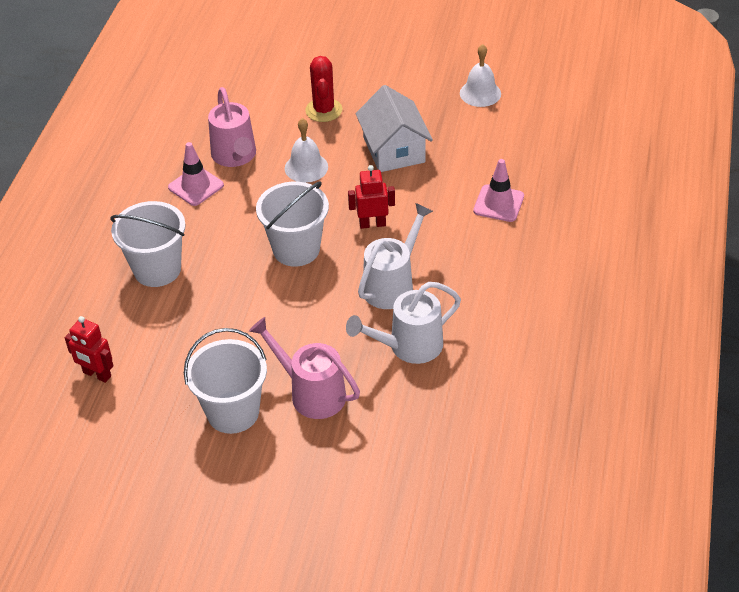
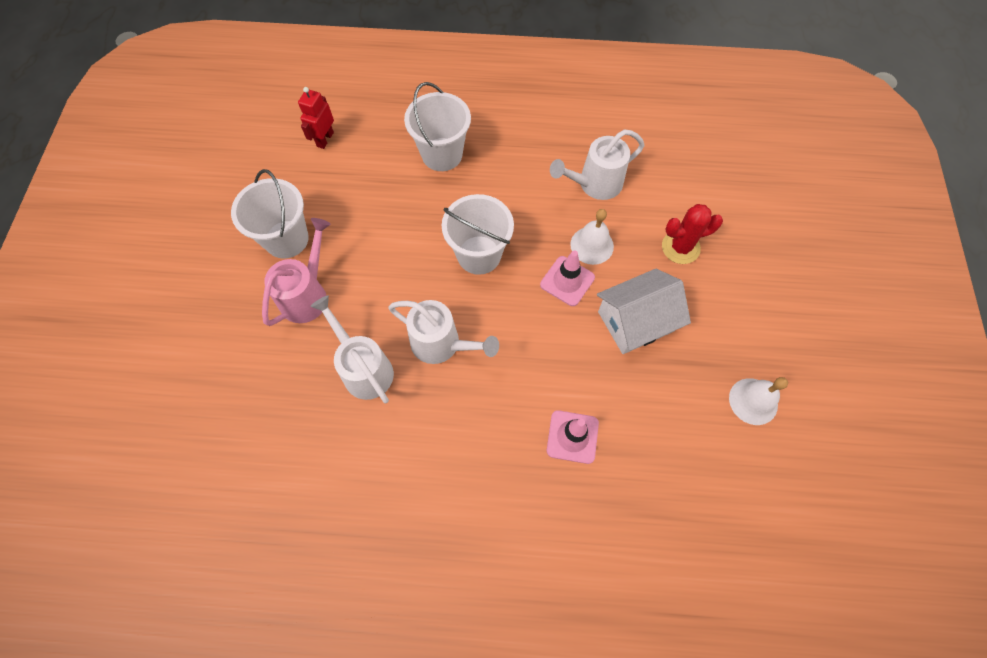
camera: 80 degrees right, 20 degrees up
(196, 186) = (548, 161): pink traffic cone -> pink traffic cone (567, 281)
(235, 157) = (594, 184): pink watering can -> white watering can
(372, 224) = (522, 315): red robot -> none

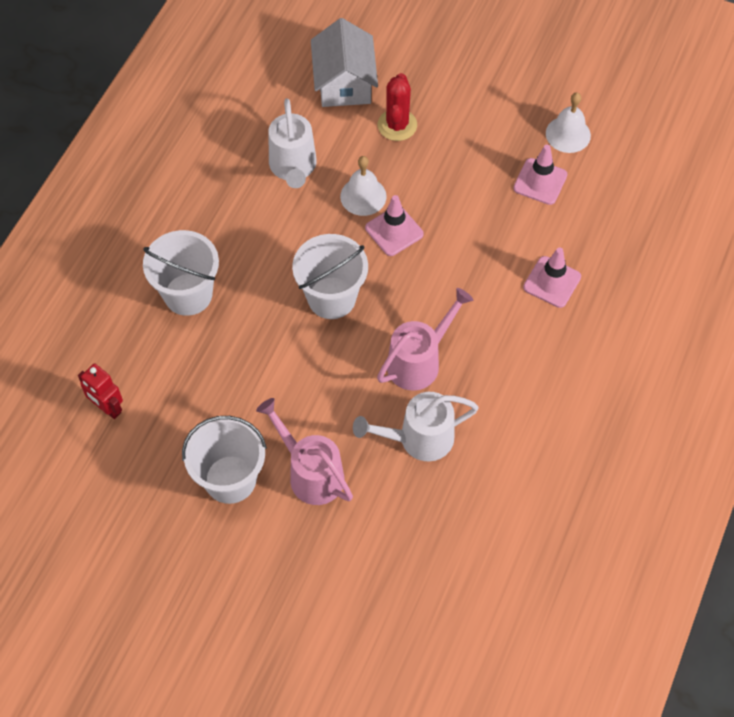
camera: 70 degrees left, 5 degrees down
(442, 344) = (419, 361): white watering can -> pink watering can
(635, 321) = (459, 191): white house -> white house (344, 83)
(682, 391) = (540, 181): none -> pink traffic cone

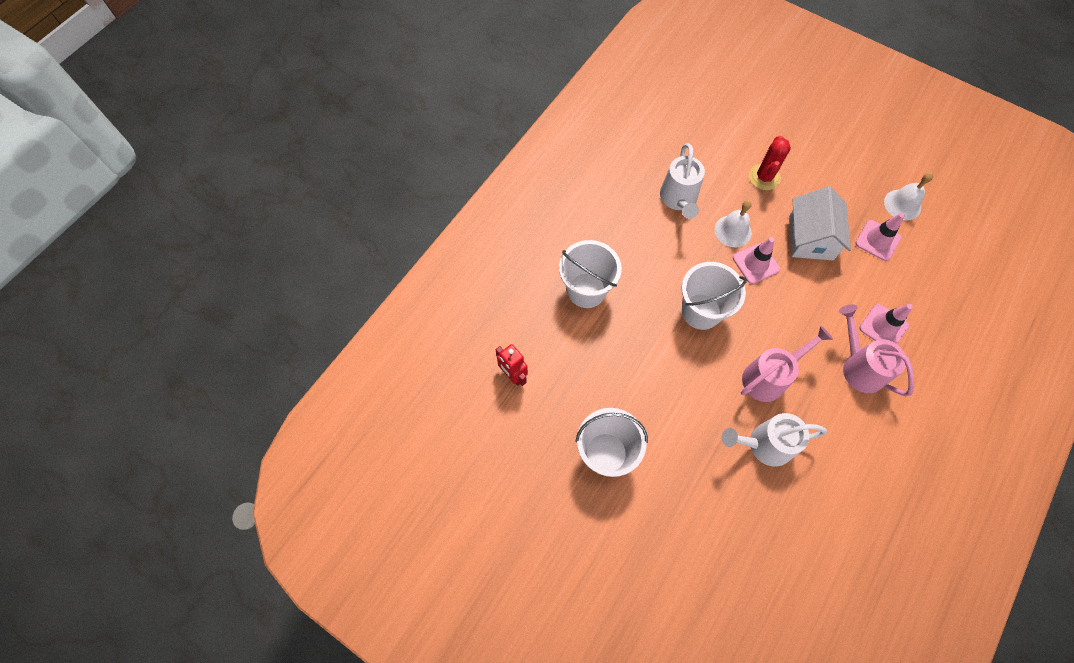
camera: 10 degrees right, 5 degrees up
(310, 473) = (672, 459): pink watering can -> pink watering can (858, 366)
(344, 83) = (724, 137): white house -> white house (810, 237)

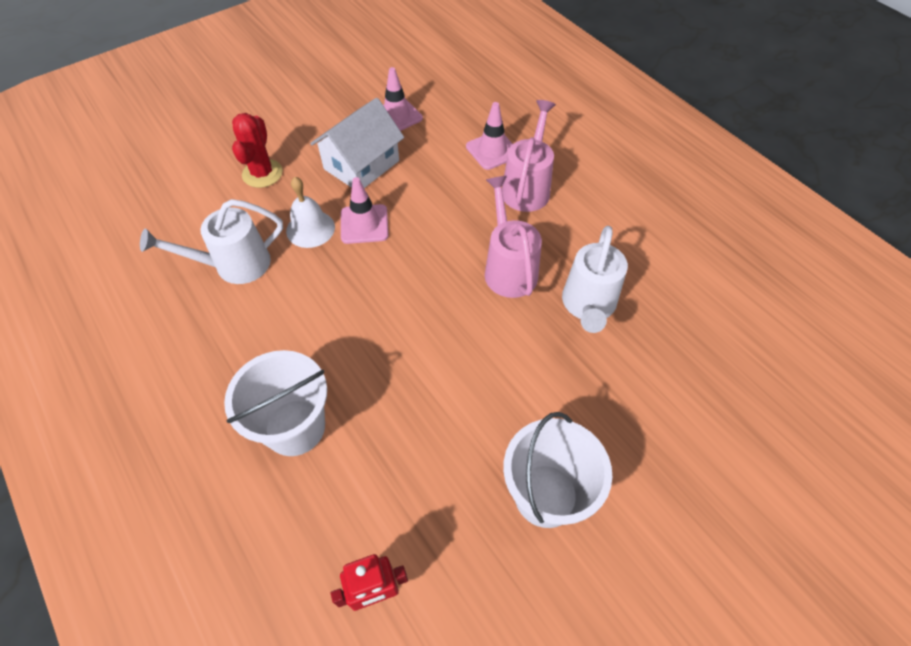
camera: 70 degrees left, 10 degrees down
(679, 200) = (233, 265): white watering can -> white watering can turned 135 degrees clockwise
(701, 311) = (396, 302): white bucket -> none
(764, 177) = (262, 173): red cactus -> red cactus turned 60 degrees clockwise
(810, 237) = (361, 165): white house -> white house turned 75 degrees counterclockwise
(858, 366) = (527, 187): pink watering can -> pink watering can turned 120 degrees clockwise
(902, 204) = (369, 83): white bell -> none

